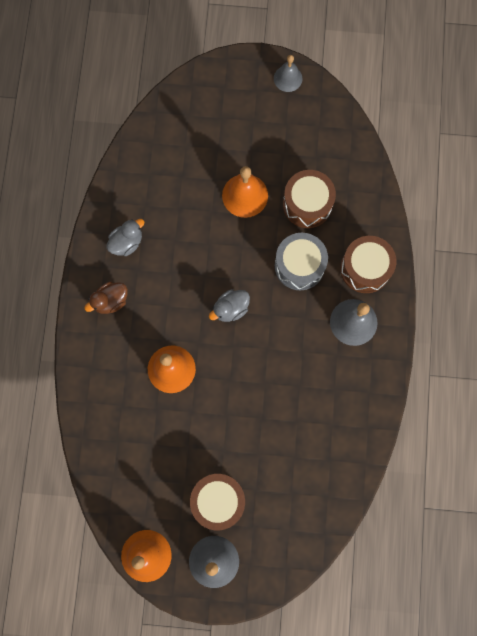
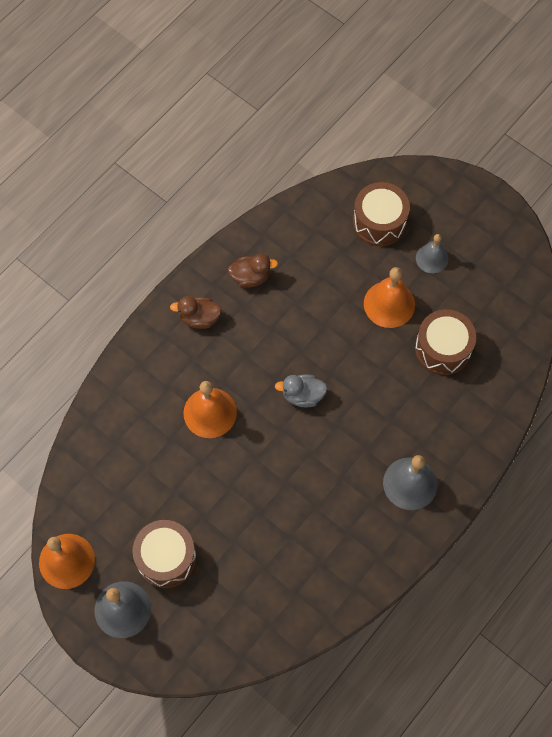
camera: 35 degrees right, 10 degrees down
(127, 243) = (251, 277): grey duck -> brown duck
(288, 78) = (505, 226): grey bell -> grey bell (432, 258)
(299, 266) = (395, 399): grey drum -> none
(365, 268) = (456, 442): brown drum -> brown drum (379, 222)

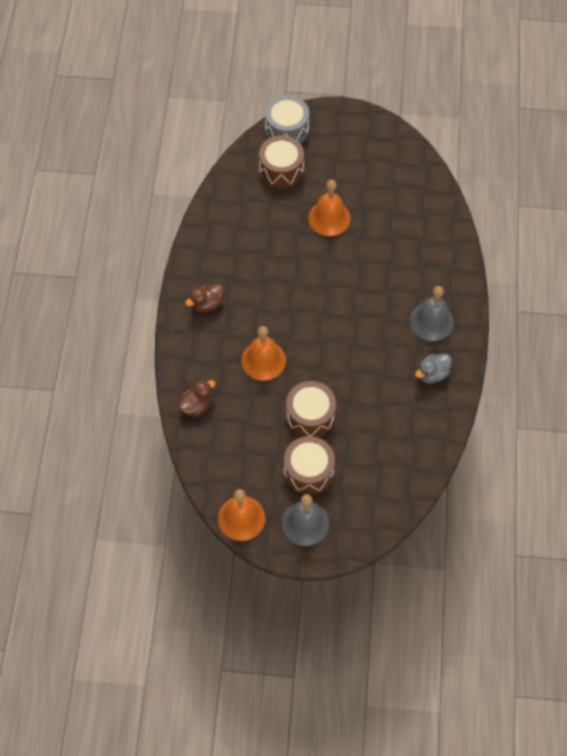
camera: 35 degrees left, 5 degrees down
(251, 277) = (221, 256): brown duck -> brown duck (197, 405)
(302, 395) = (318, 310): grey duck -> grey duck (432, 374)
(417, 182) = (287, 129): none -> grey drum
(432, 258) = (334, 172): grey bell -> none
(442, 349) = (386, 225): brown drum -> brown drum (310, 416)

